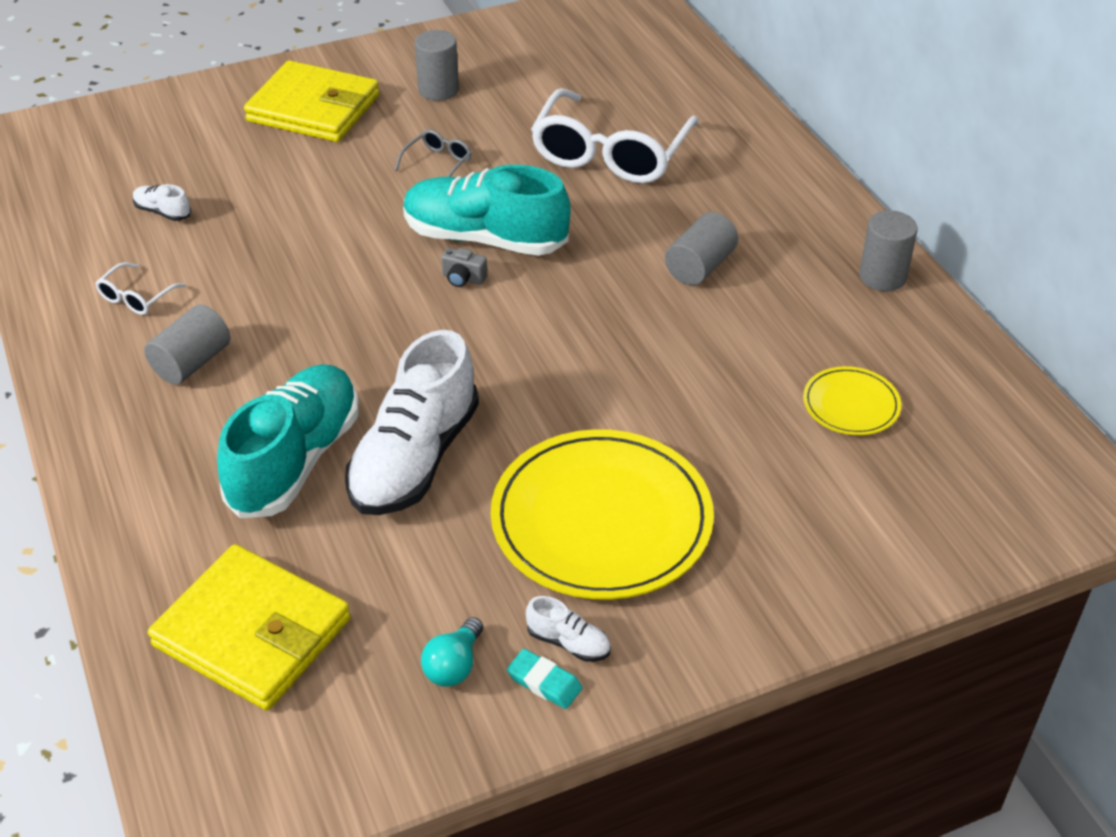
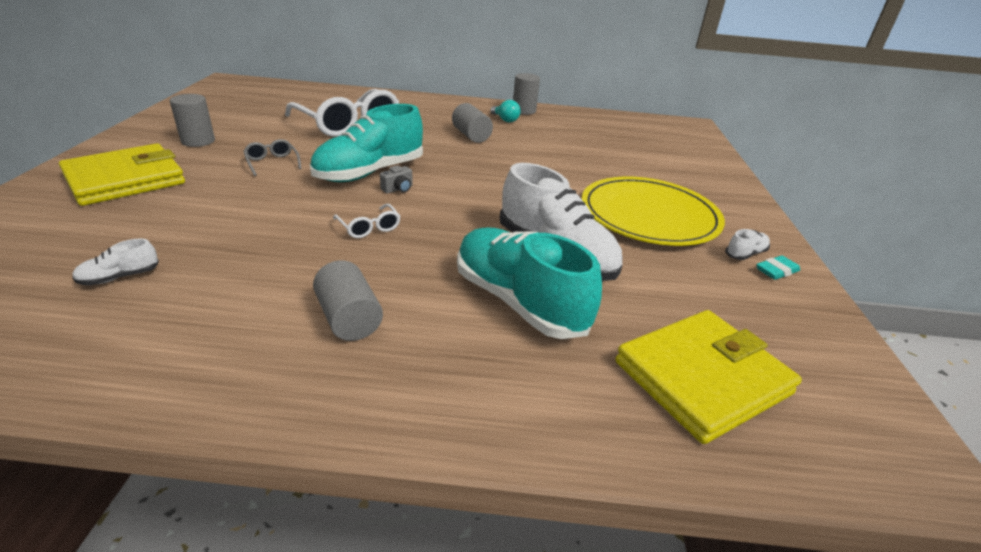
camera: 65 degrees left, 10 degrees down
(136, 297) = (216, 325): white glasses -> white glasses (369, 227)
(454, 665) = (757, 297): turquoise light bulb -> turquoise light bulb (505, 120)
(851, 404) = (603, 141): yellow plate -> none

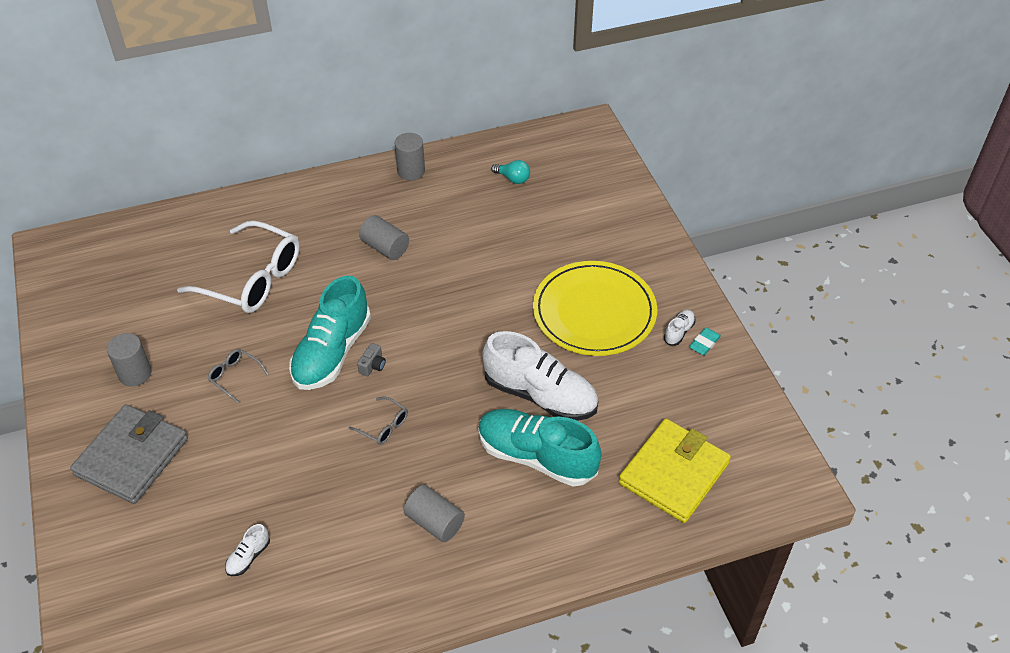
camera: 20 degrees left, 15 degrees up
(125, 179) = (132, 457): yellow wallet -> grey wallet
(369, 227) = (384, 426): white glasses -> grey glasses
(505, 120) = (402, 200): turquoise light bulb -> turquoise light bulb (513, 178)

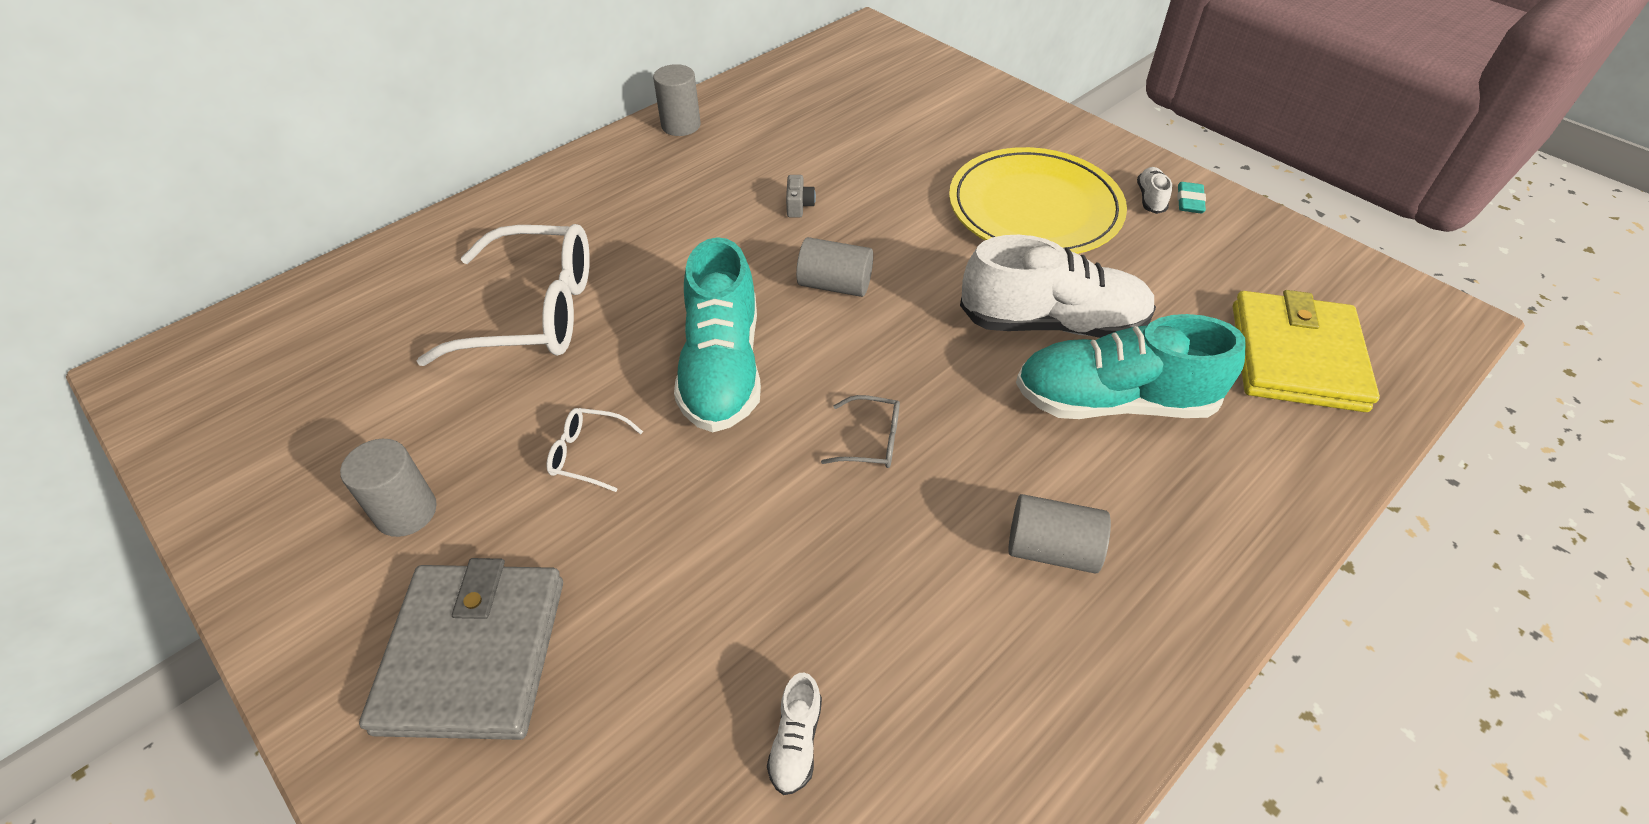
camera: 25 degrees left, 0 degrees up
(235, 376) = (587, 454): grey glasses -> white glasses
(373, 366) = (795, 365): grey camera -> grey camera (799, 206)
(385, 247) = (707, 217): grey cylinder -> grey cylinder (834, 285)
(513, 178) = (818, 100): turquoise light bulb -> none

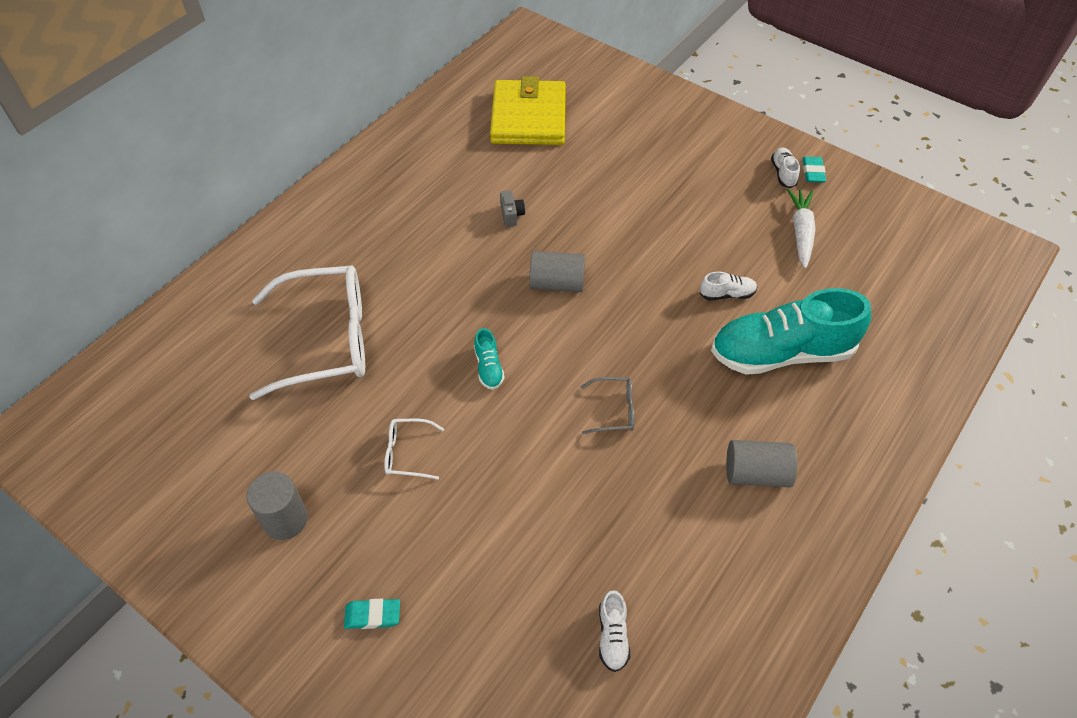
camera: 10 degrees left, 5 degrees up
(473, 654) = (372, 615): grey wallet -> turquoise eraser
(681, 125) = (394, 149): grey cylinder -> none
(722, 368) = (488, 367): turquoise shoe -> turquoise shoe, size x0.41
(1034, 208) = (696, 193): yellow plate -> none
(1052, 323) = (727, 294): white shoe -> white shoe, size x0.41
(1163, 264) = (801, 232): none -> white carrot
(1296, 356) = (904, 297): yellow wallet -> yellow wallet (528, 117)

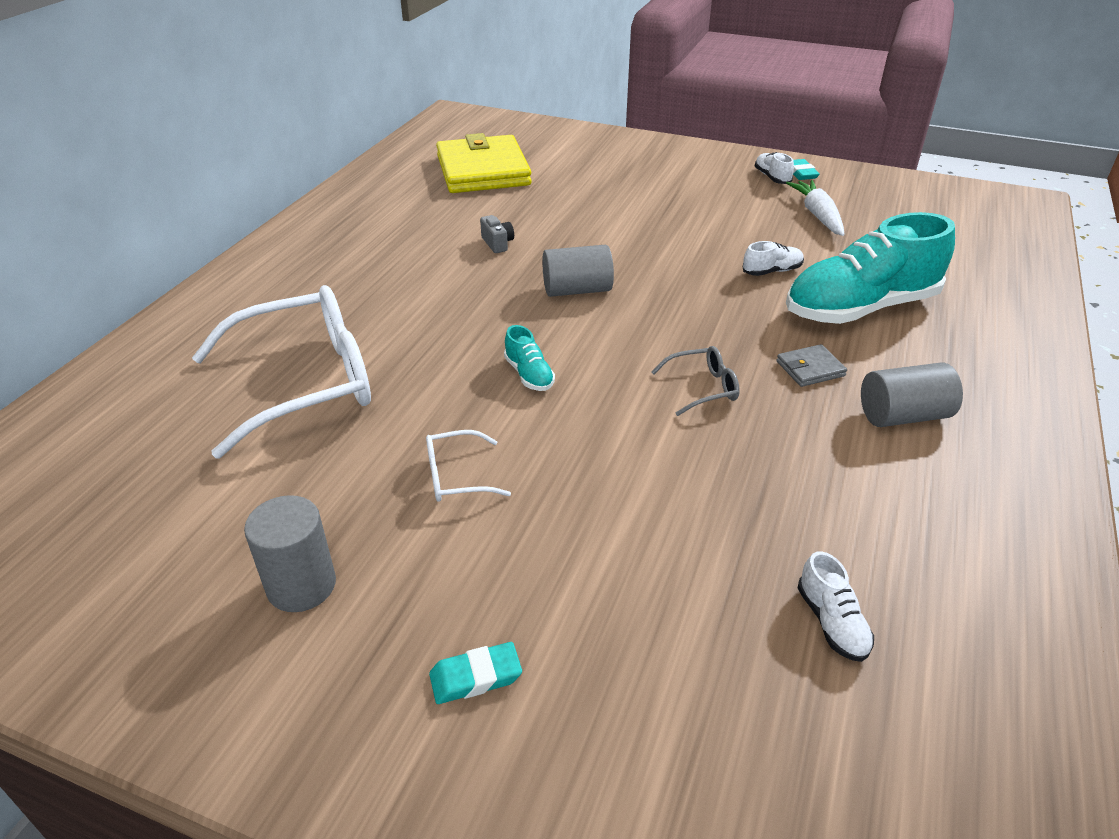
camera: 15 degrees left, 15 degrees down
(707, 409) = (810, 369): none -> grey wallet

